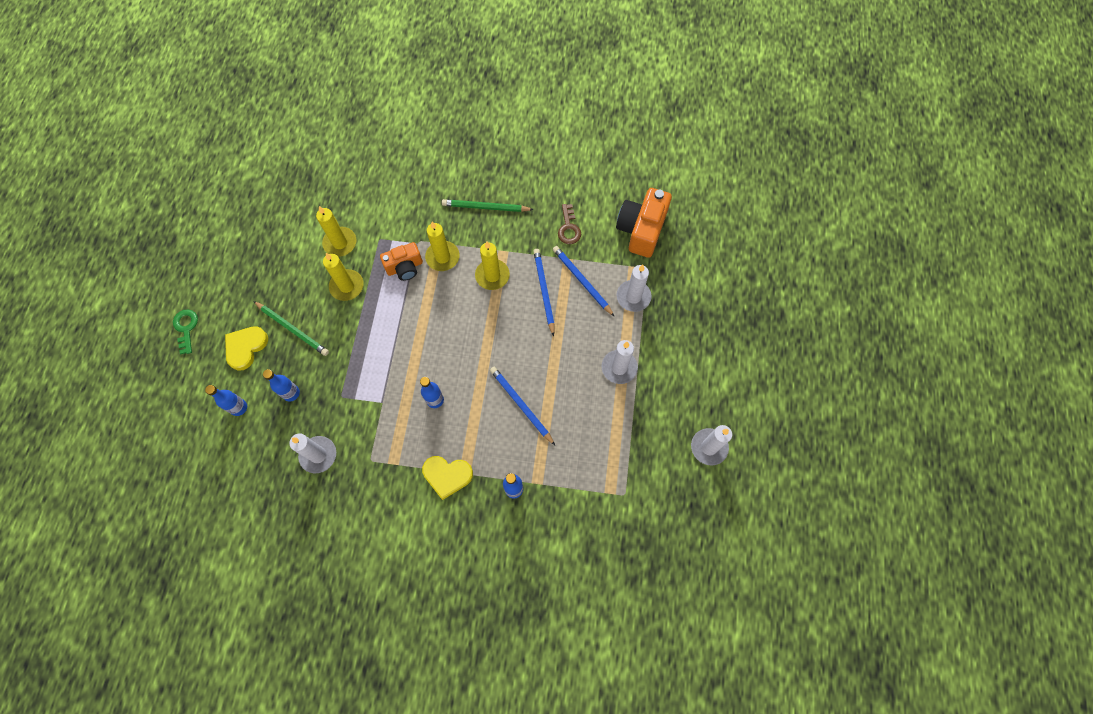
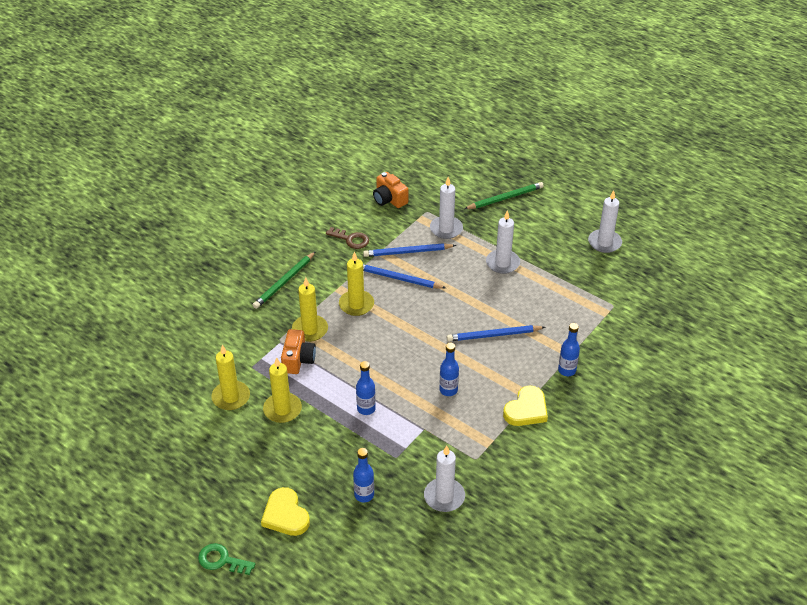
camera: 60 degrees left, 25 degrees down
(239, 407) = (348, 544): blue bottle -> blue bottle (366, 409)
(293, 329) = (295, 469): green pencil -> green pencil (505, 198)
(641, 230) = (389, 199): orange camera -> orange camera, size x0.63

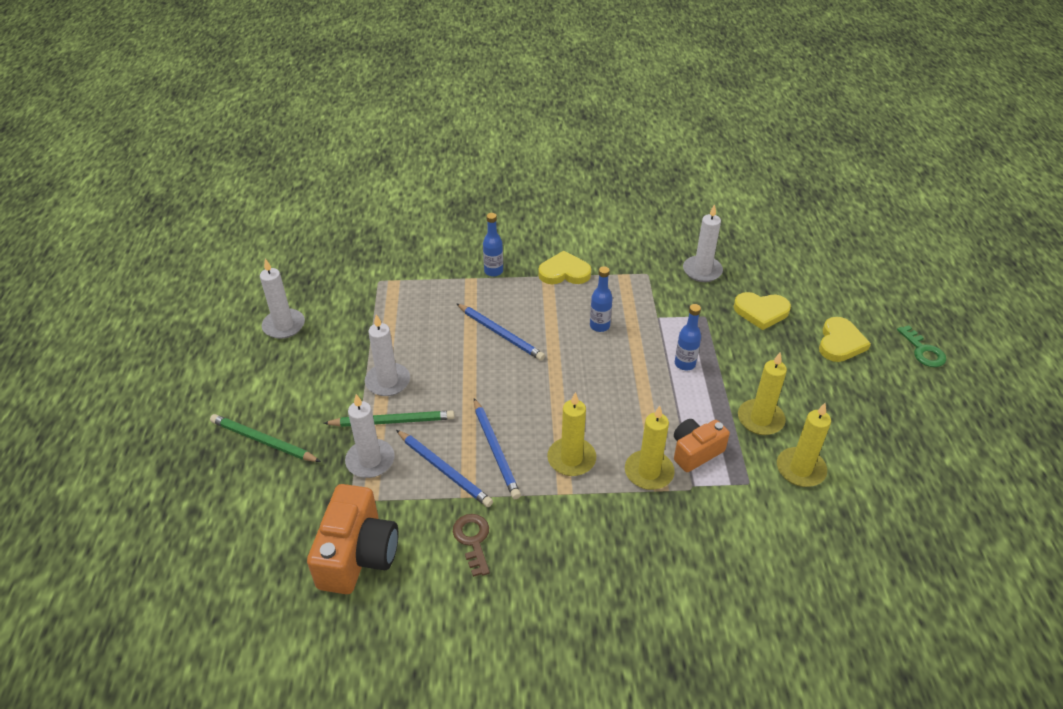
camera: 130 degrees left, 0 degrees up
(284, 282) = (610, 552): green pencil -> green pencil (392, 421)
(364, 495) = (761, 312): blue bottle -> yellow heart
(389, 199) = (358, 555): orange camera -> orange camera, size x1.59

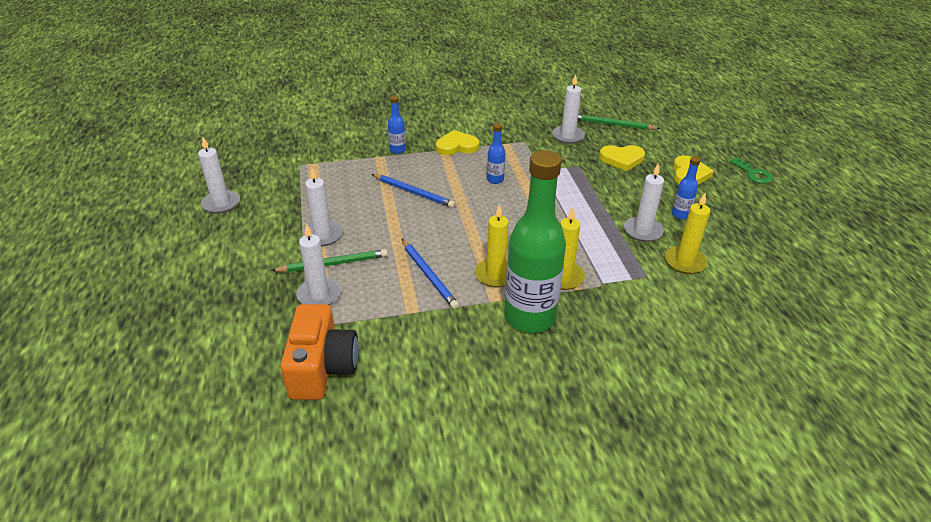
camera: 10 degrees left, 5 degrees down
(263, 441) = (217, 291): green pencil -> green pencil (613, 125)
(444, 470) = (387, 294): blue pencil -> none
(473, 540) = (424, 344): brown key -> none
(598, 521) = (530, 317): none -> green bottle
(685, 364) = (571, 199): blue bottle -> blue bottle (680, 215)
(695, 452) = (597, 259): orange camera -> none
(760, 419) = (642, 231): yellow candle -> white candle

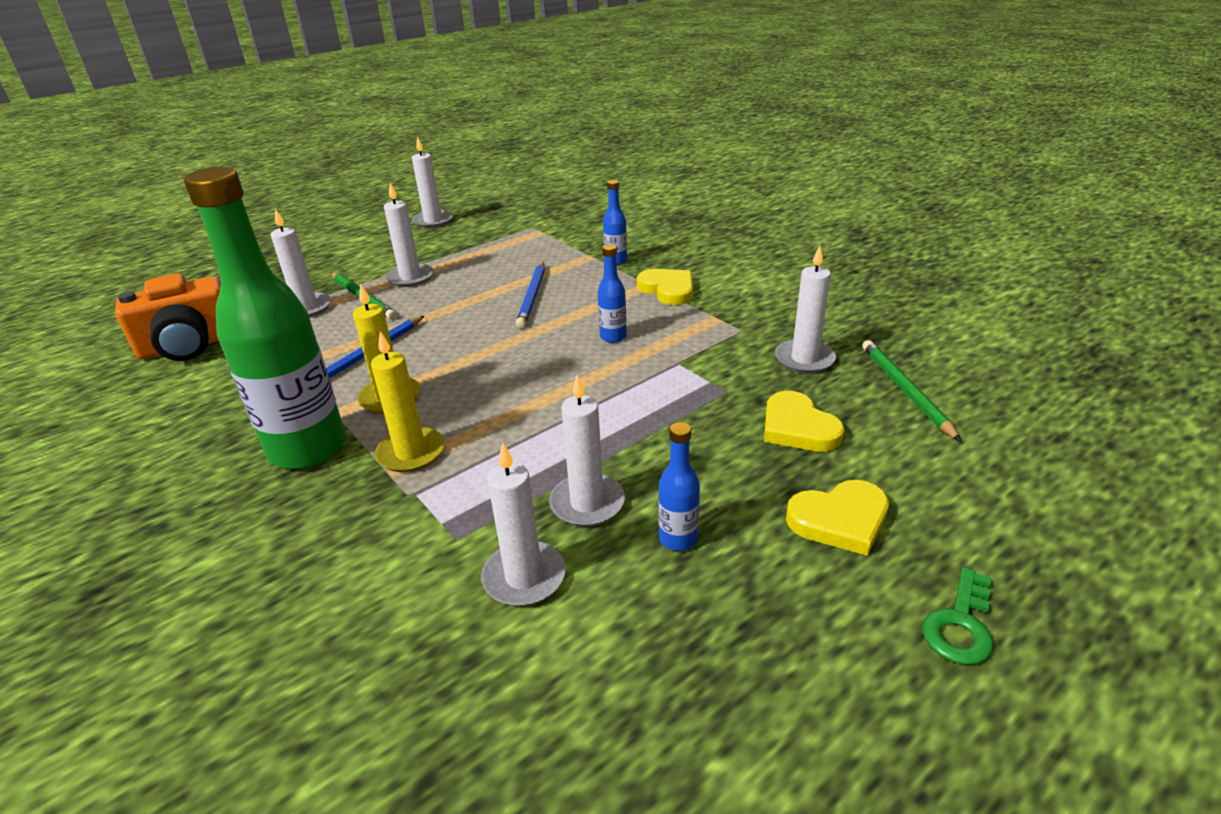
camera: 65 degrees right, 5 degrees down
(685, 262) = (524, 577): yellow candle -> white candle

